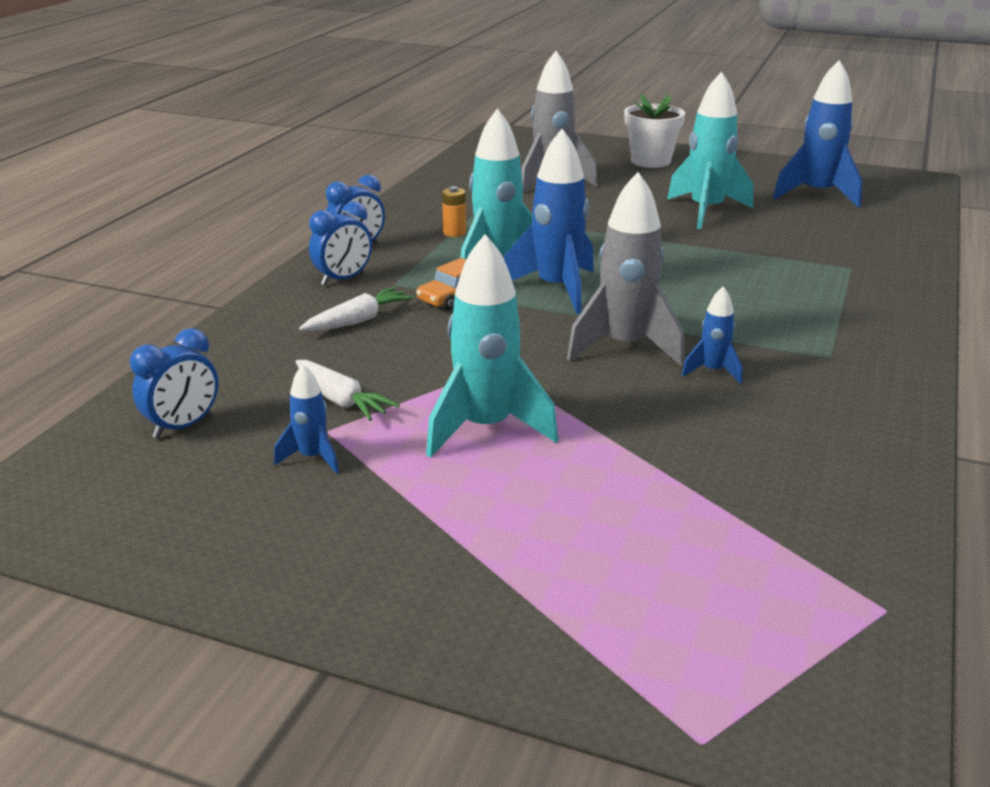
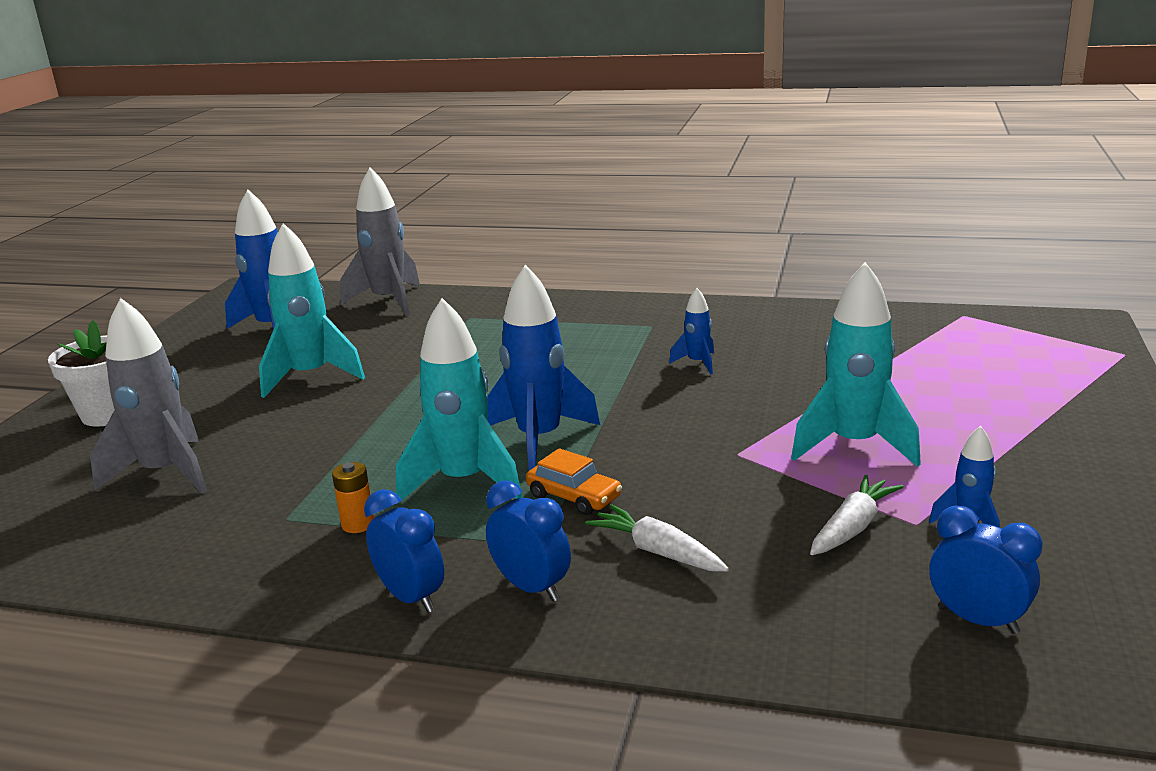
camera: 95 degrees left, 5 degrees down
(625, 347) = (666, 398): grey rocket -> grey rocket (389, 301)

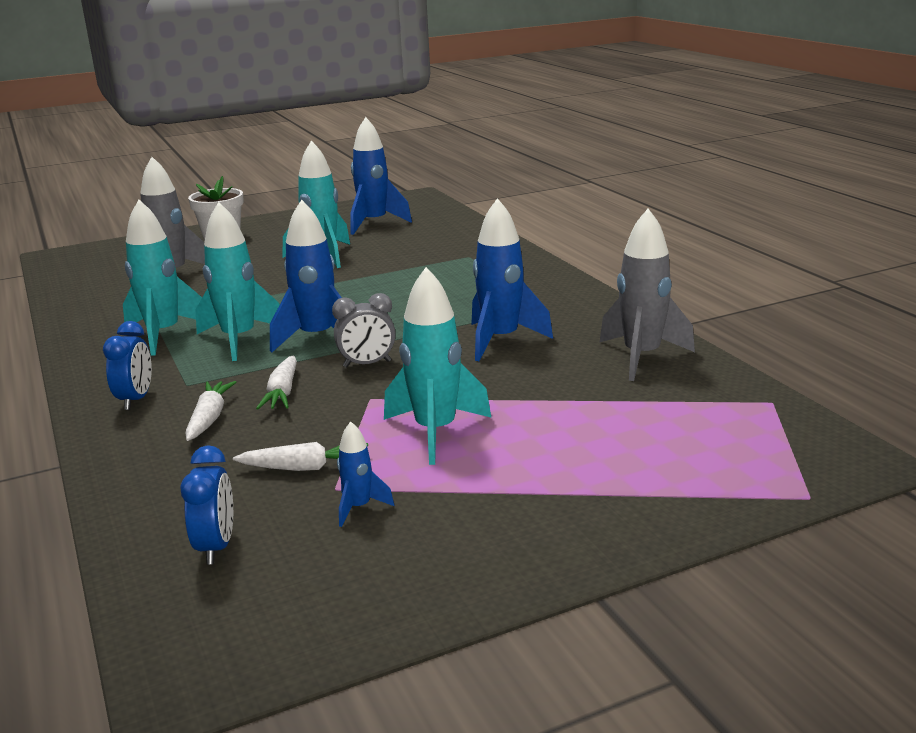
camera: 50 degrees right, 0 degrees up
(358, 524) = (163, 334): orange battery -> turquoise rocket
(389, 301) = (458, 230): grey rocket -> grey rocket (641, 357)
(411, 597) = (100, 375): blue clock -> none
(574, 497) = (253, 373): orange car -> none
(652, 433) = (367, 364): none -> grey clock
(654, 494) = (282, 393): none -> white carrot
(697, 363) = (501, 340): blue rocket -> blue rocket, size x2.01

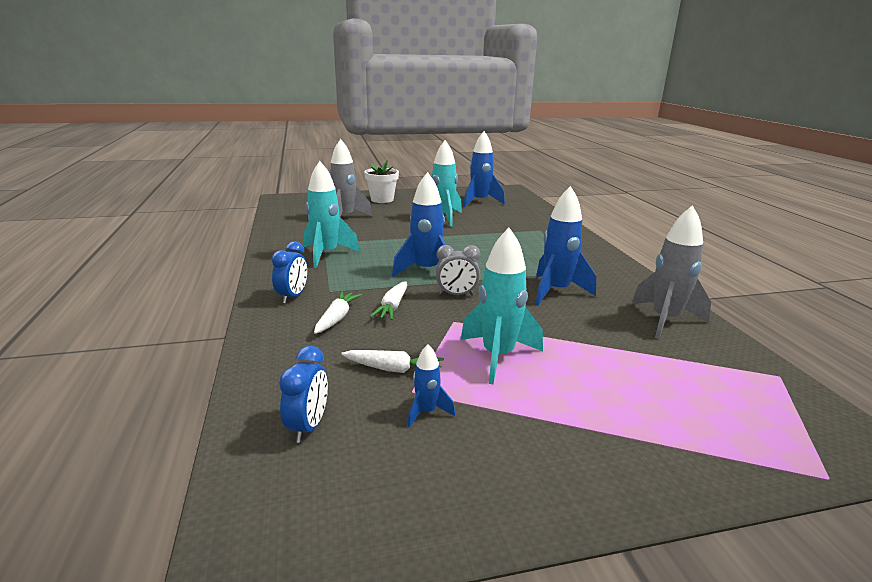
camera: 10 degrees right, 0 degrees up
(239, 339) = (373, 265): turquoise rocket -> none

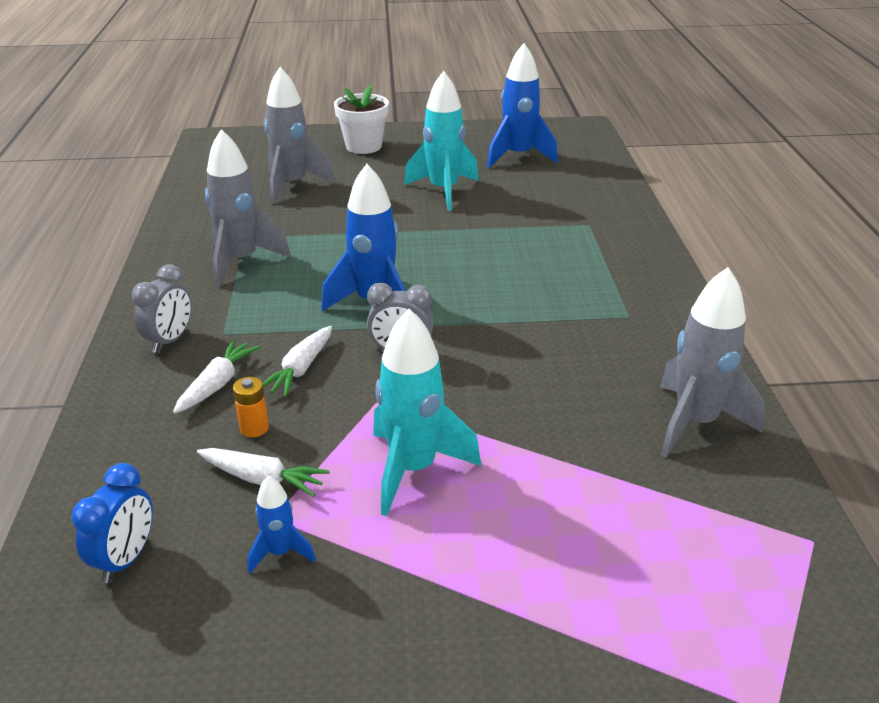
camera: 10 degrees right, 10 degrees up
(293, 297) = (170, 340): blue clock -> grey clock
(326, 255) = (241, 262): turquoise rocket -> grey rocket
(374, 341) = (254, 428): none -> orange battery
(556, 291) = (554, 355): blue rocket -> none

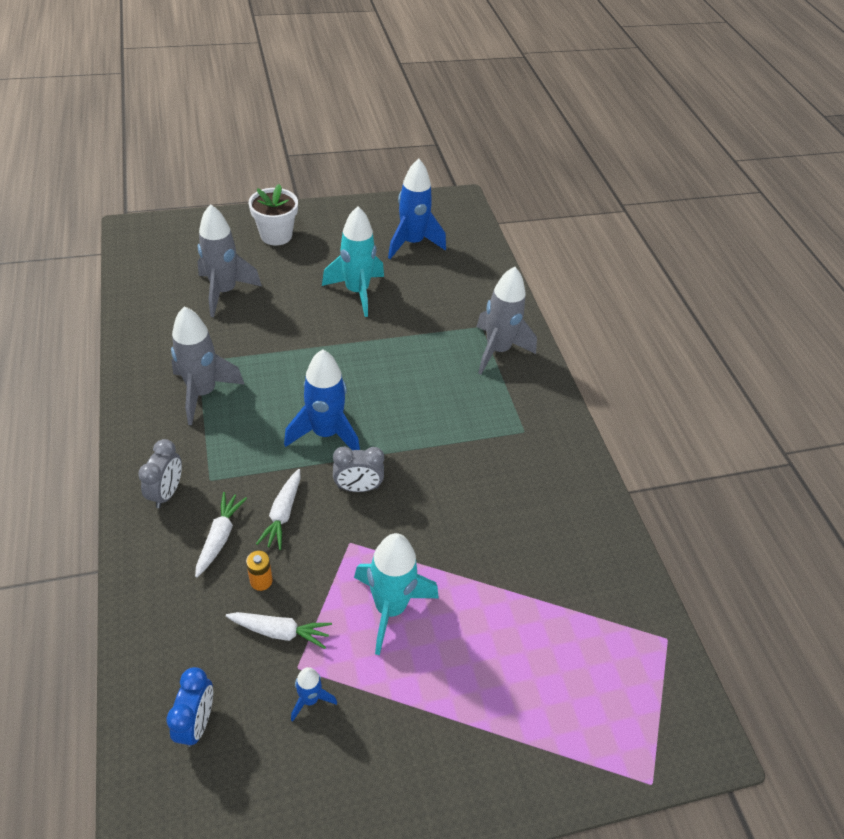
camera: 15 degrees left, 15 degrees up
(695, 423) = (582, 538): grey rocket -> grey rocket (497, 350)

